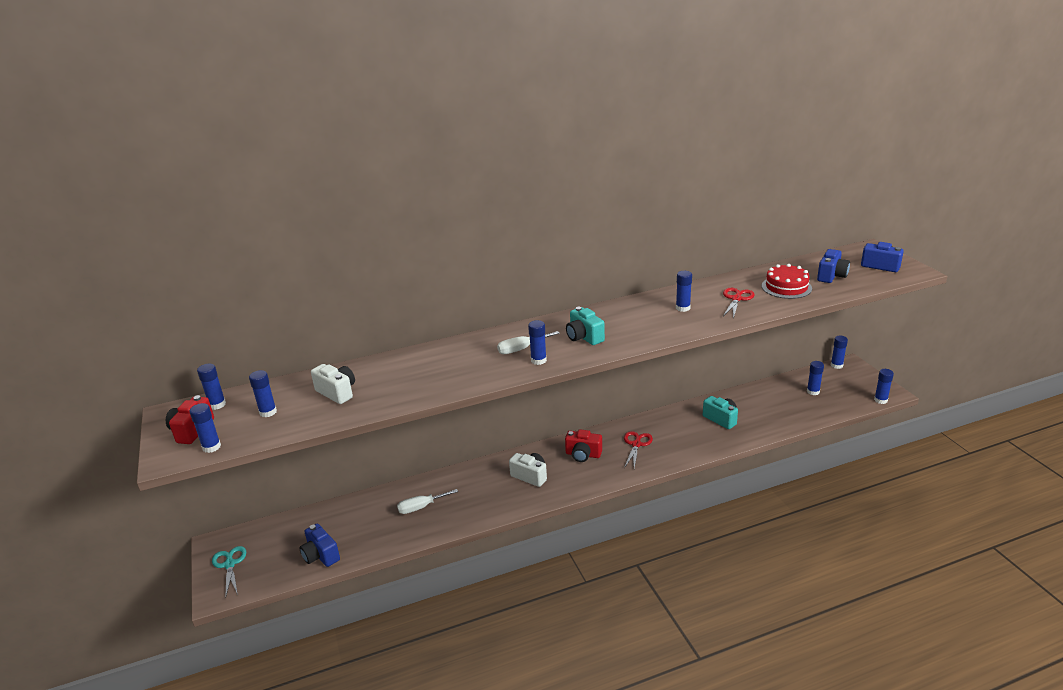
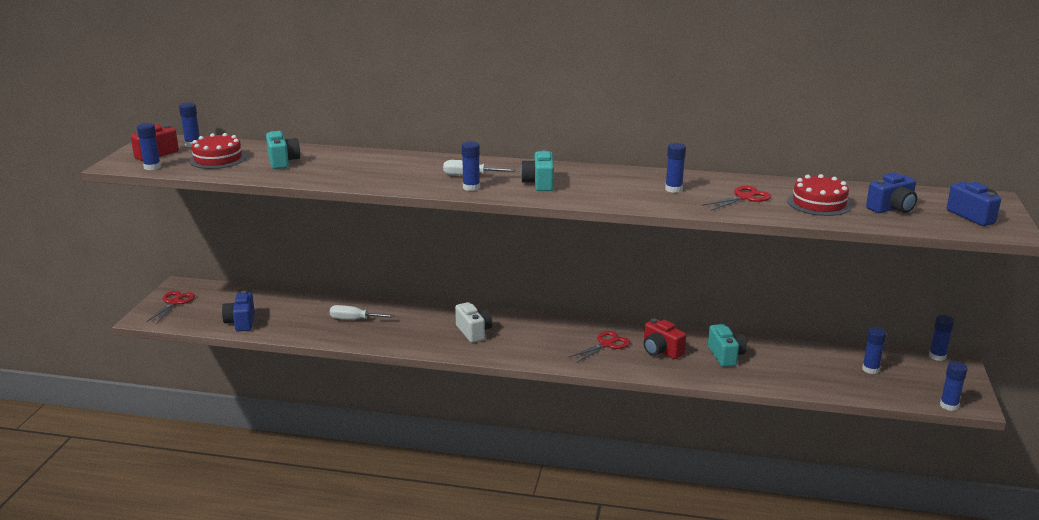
camera: 30 degrees right, 5 degrees down
(230, 564) = (174, 302): turquoise scissors -> red scissors
(268, 412) = (218, 159): blue glue stick -> red cake
(337, 392) = (282, 161): white camera -> turquoise camera
(583, 455) = (543, 334): red camera -> red camera (661, 351)

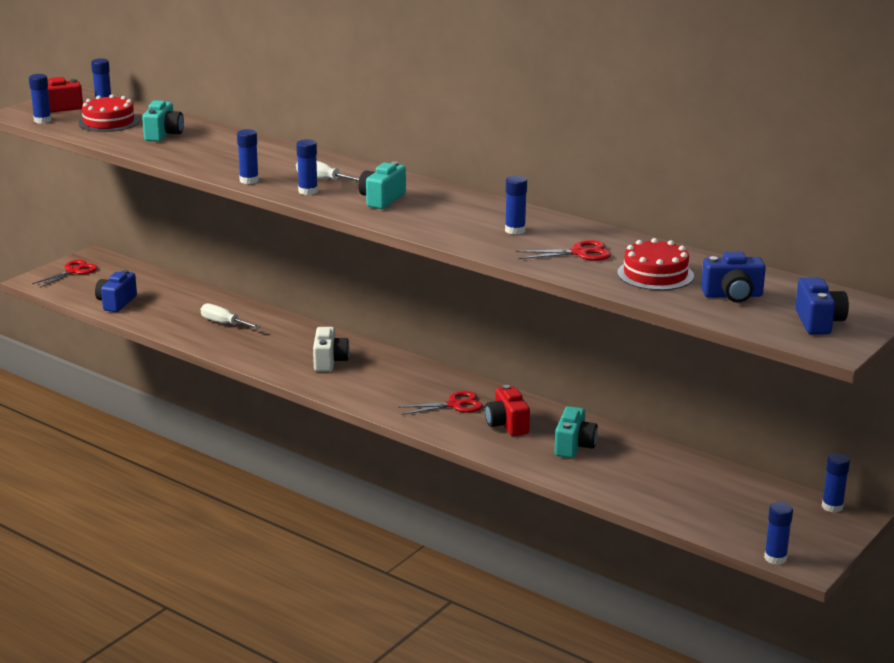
camera: 25 degrees right, 0 degrees up
(870, 369) = (729, 500): blue glue stick -> blue glue stick (249, 180)

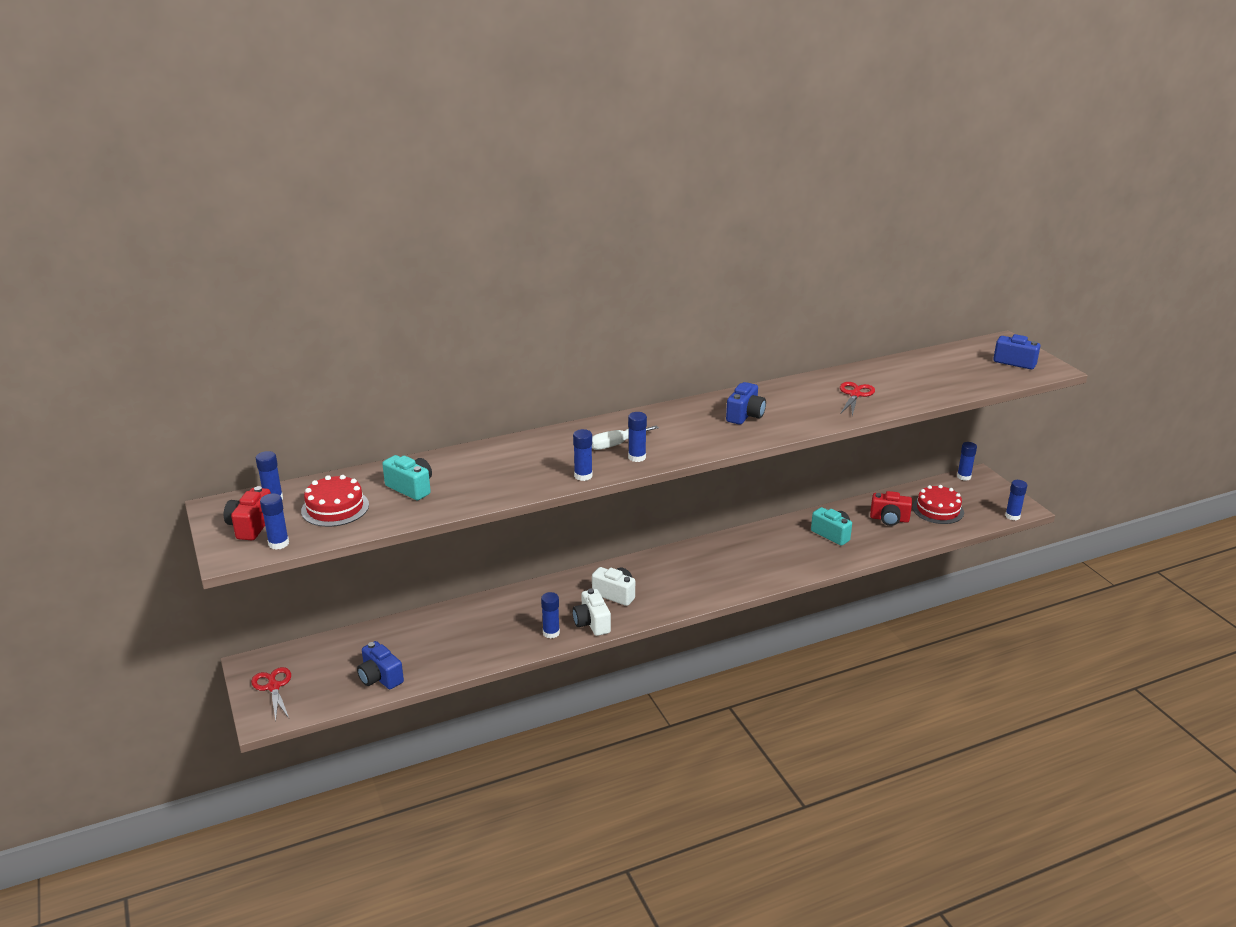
camera: 60 degrees left, 5 degrees up
(224, 323) = (491, 627): white screwdriver -> none
(272, 363) = (592, 623): none -> white camera
(381, 199) = (686, 433): turquoise camera -> none
(455, 405) = (736, 561): red scissors -> none
(507, 425) = (783, 550): red camera -> red camera (889, 519)
(515, 230) = (795, 403): blue glue stick -> blue glue stick (551, 633)
(655, 274) = (910, 383): red cake -> red cake (938, 510)
(732, 295) = (960, 372): blue camera -> blue camera (745, 415)

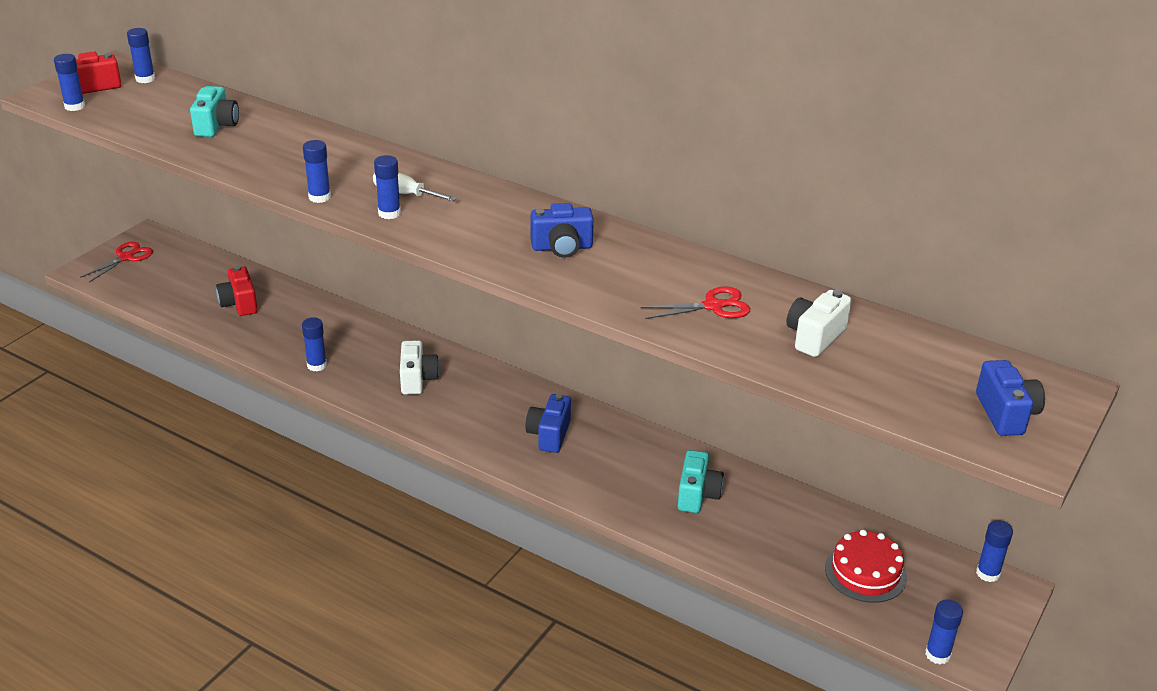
camera: 55 degrees right, 5 degrees up
(335, 508) = (152, 107): red cake -> none
(380, 678) = (175, 301): blue camera -> blue camera (549, 435)
(592, 623) = (354, 383): white camera -> white camera (814, 337)
(889, 519) = (789, 533): red camera -> red camera (239, 304)

